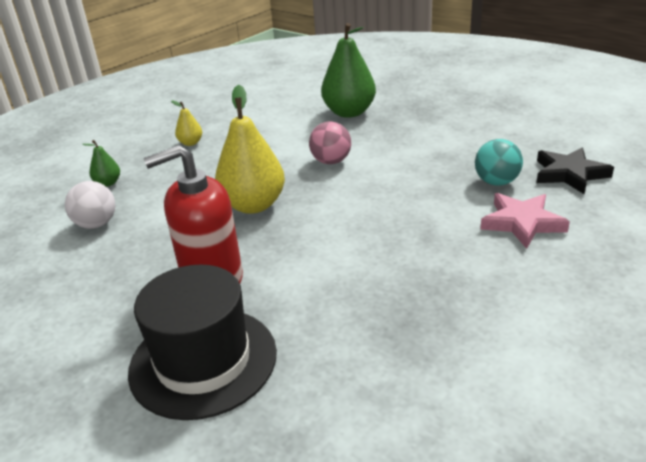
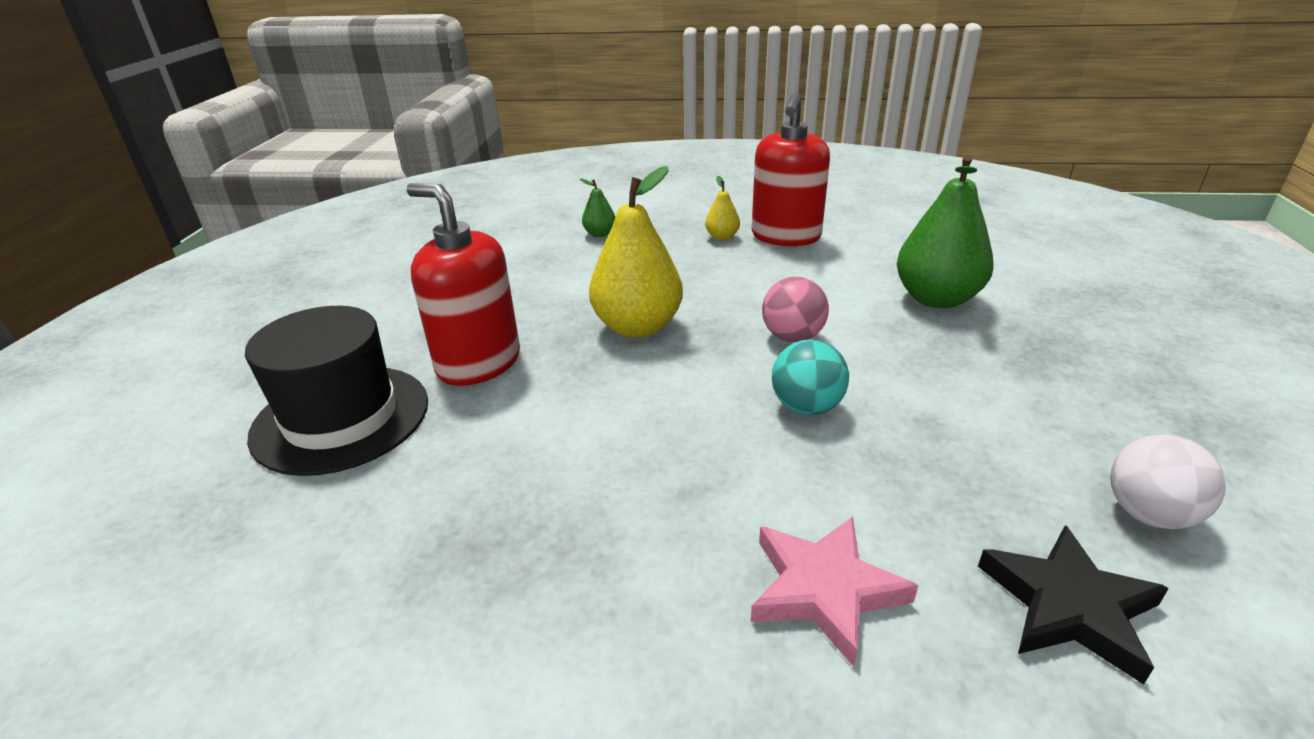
camera: 55 degrees right, 0 degrees up
(96, 224) = (526, 261): white ball -> white ball (1148, 514)
(224, 124) = (785, 236): none -> red soap dispenser
(496, 182) = (920, 513): turquoise ball -> turquoise ball (806, 407)

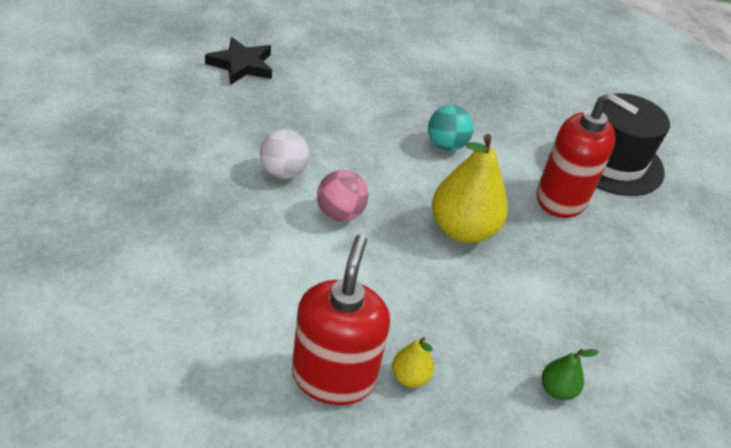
camera: 165 degrees right, 10 degrees up
(806, 407) = (336, 155): turquoise ball -> turquoise ball (446, 145)
(824, 589) = (339, 75): pink star -> none
(936, 299) = (205, 255): green pear -> none
(1148, 514) = (177, 92): white ball -> white ball (283, 172)

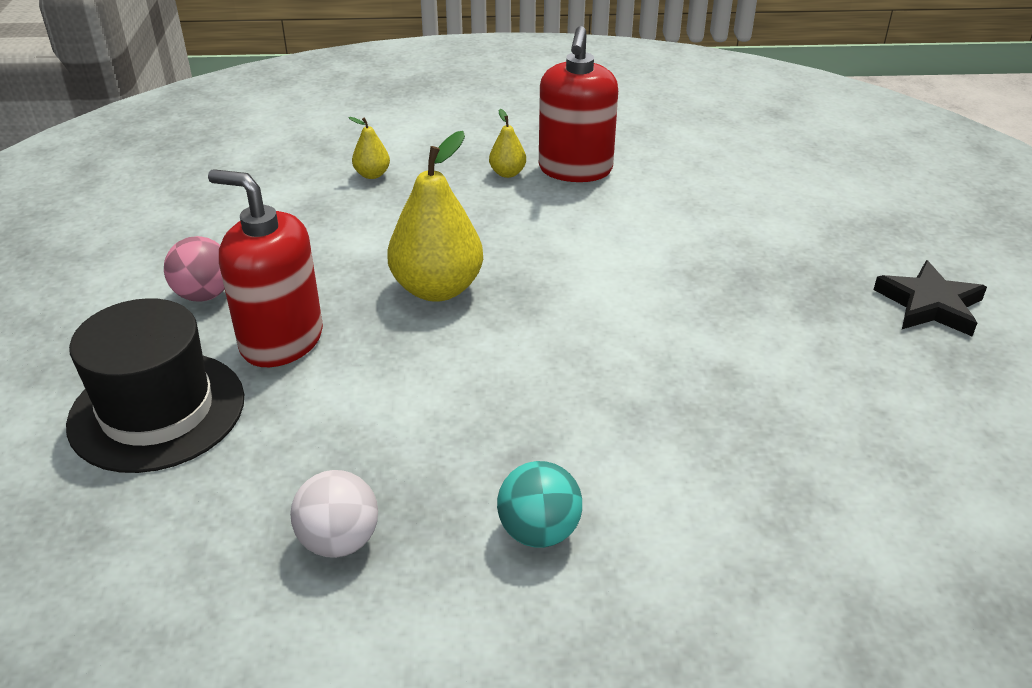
camera: 175 degrees left, 5 degrees down
(241, 65) = (835, 522): black star -> black star (929, 305)
(283, 172) = (681, 332): white ball -> white ball (339, 541)
(339, 214) = (594, 291): pink ball -> pink ball (204, 295)
(446, 145) = (442, 403): turquoise ball -> turquoise ball (539, 532)
(557, 390) = (372, 174): green pear -> yellow pear

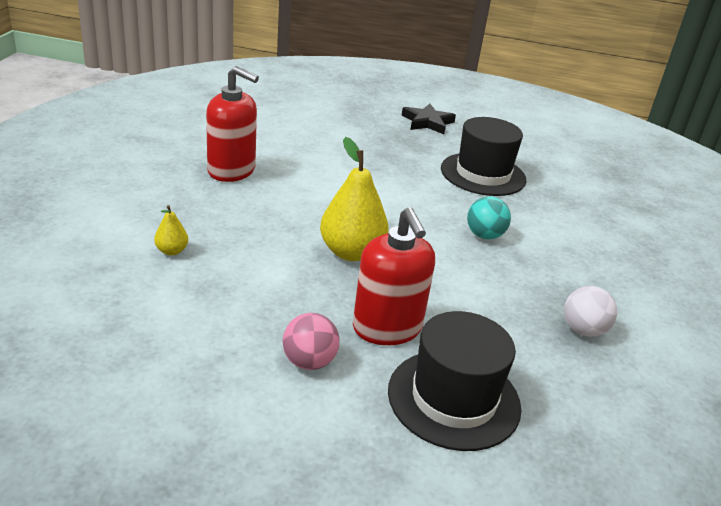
camera: 80 degrees left, 5 degrees down
(281, 341) = (387, 328): red soap dispenser -> red soap dispenser turned 60 degrees counterclockwise
(507, 173) = (217, 195): yellow pear -> none
(539, 532) = (576, 264): turquoise ball -> turquoise ball (484, 235)
(785, 391) = (483, 174): none -> black hat

